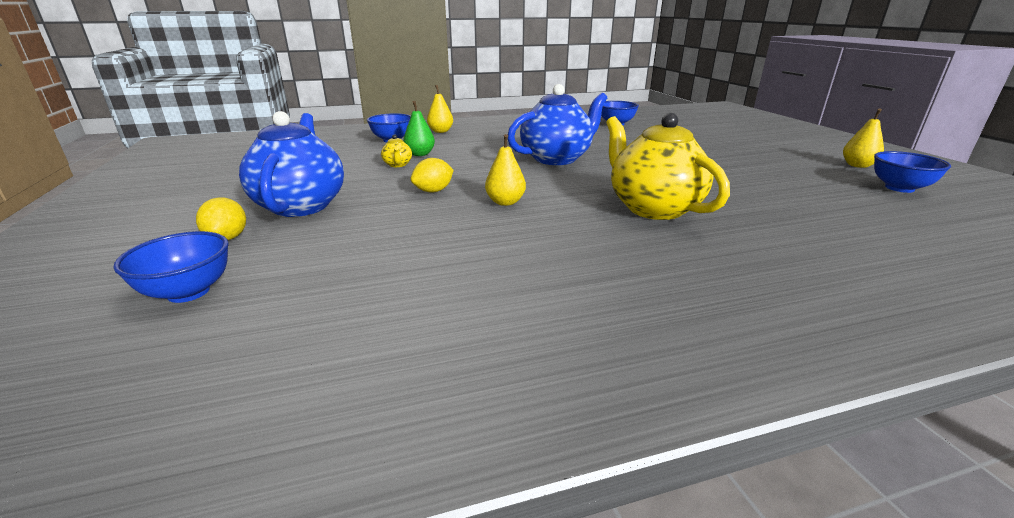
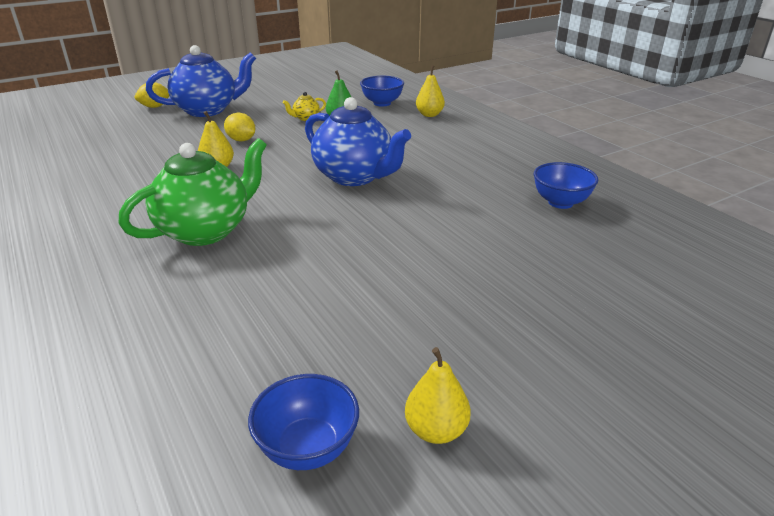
camera: 75 degrees right, 5 degrees up
(188, 292) = (91, 116): blue bowl -> none
(653, 208) = (206, 230): yellow teapot -> green teapot

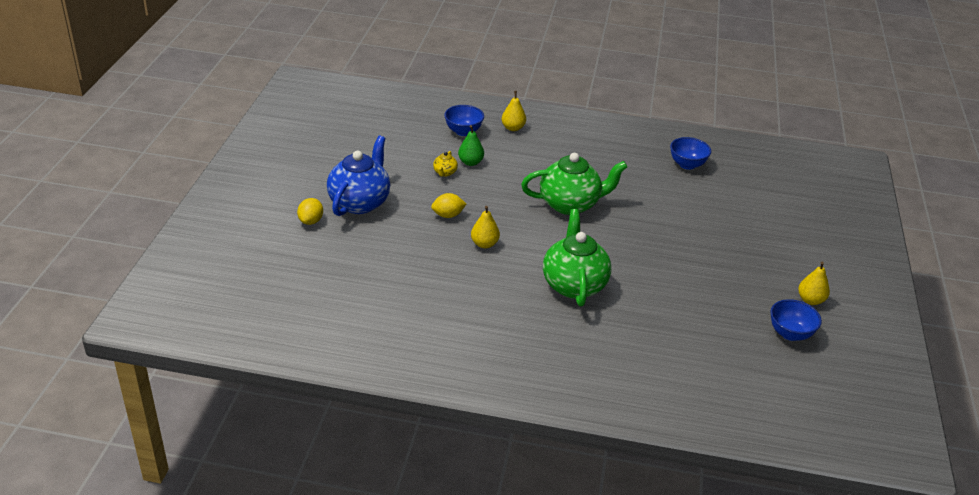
camera: 50 degrees left, 5 degrees up
(354, 177) = (570, 204): blue teapot -> green teapot

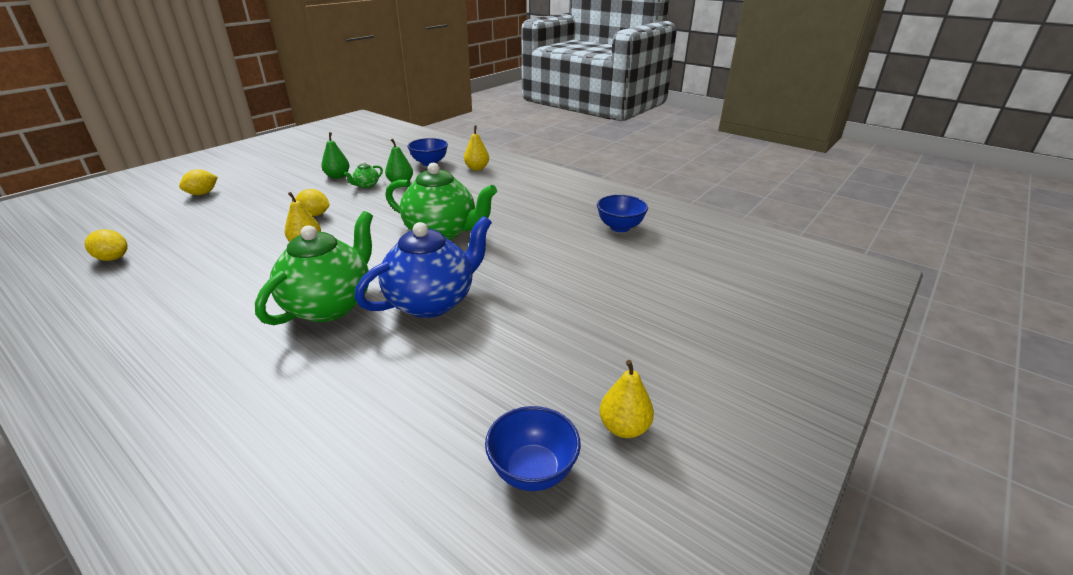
camera: 30 degrees right, 5 degrees down
(353, 301) = (113, 258): none -> yellow lemon
(360, 202) = (262, 190): blue teapot -> blue teapot (432, 302)
(403, 169) = (337, 176): none -> green pear
(445, 173) = (366, 185): yellow teapot -> green teapot

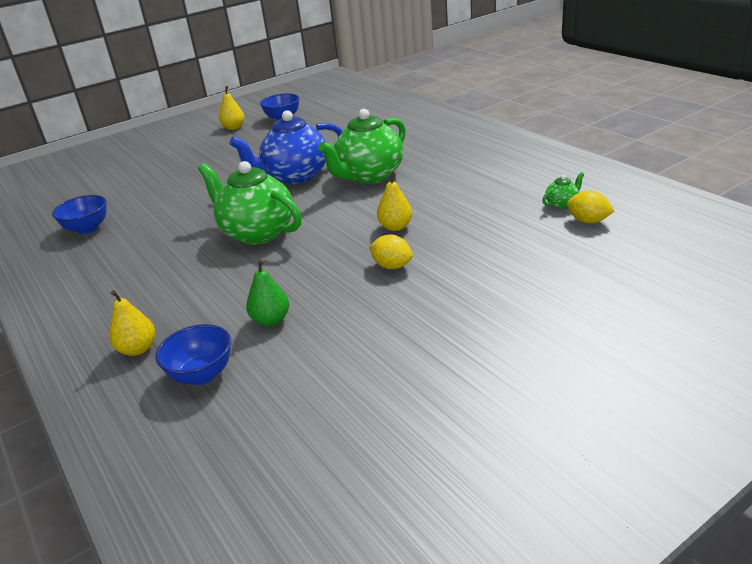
camera: 160 degrees left, 0 degrees up
(202, 194) = (571, 320): yellow lemon -> none
(337, 176) = (365, 348): green pear -> none
(366, 185) = (322, 319): green teapot -> green teapot (562, 204)

